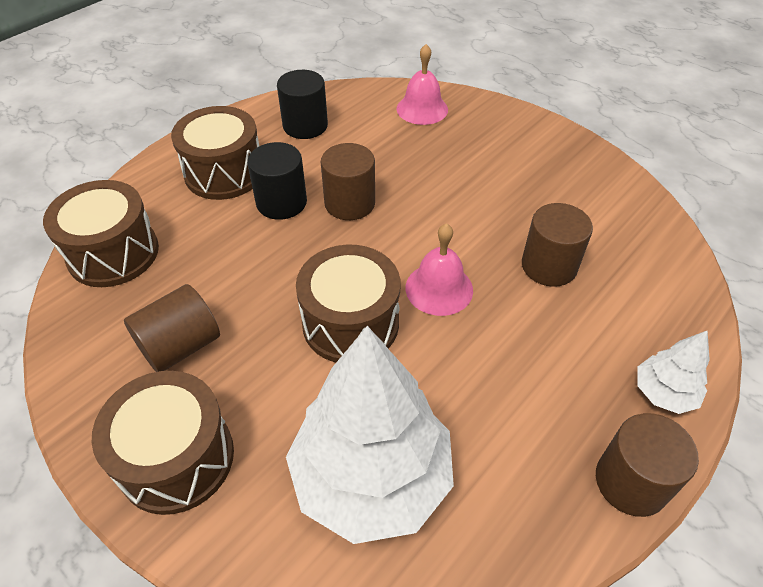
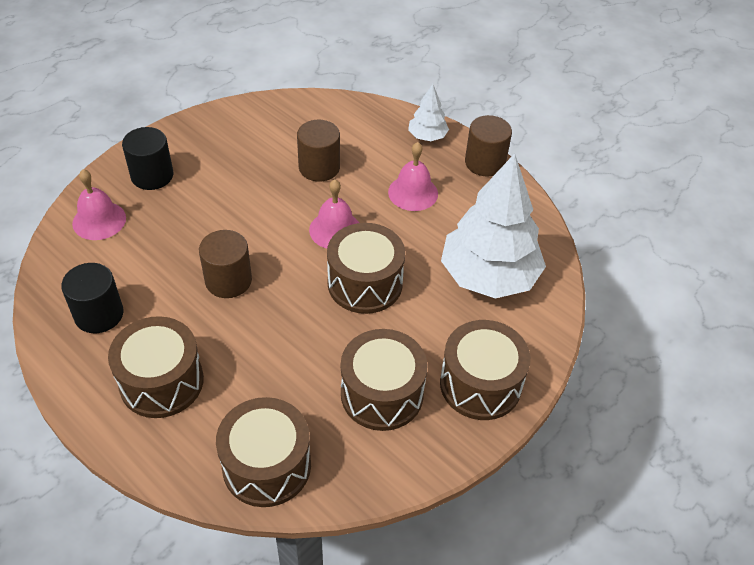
camera: 90 degrees left, 0 degrees up
(180, 346) = (382, 394): brown cylinder -> brown drum
(281, 202) = (217, 331): black cylinder -> black cylinder (152, 175)
(529, 374) = (413, 193): none -> pink bell

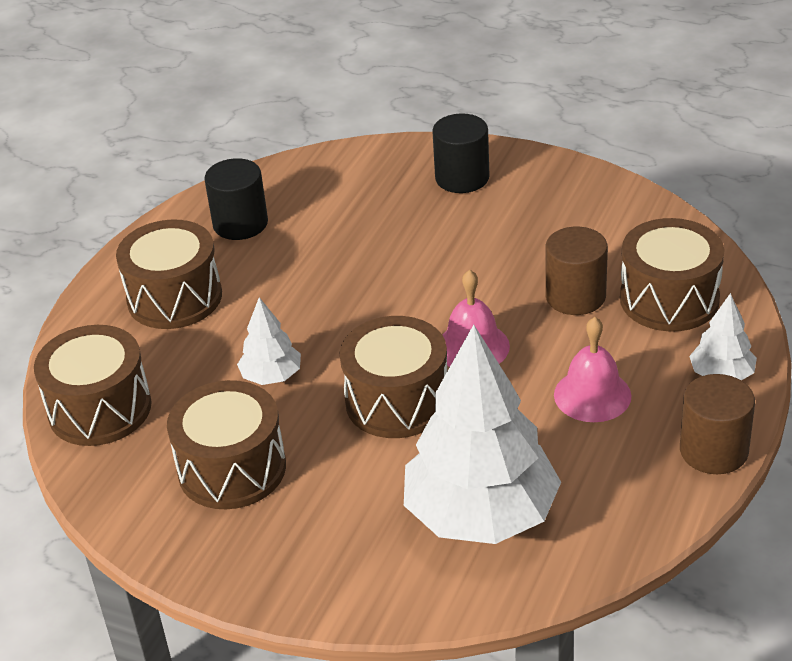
camera: 75 degrees right, 10 degrees down
(99, 220) = (369, 171): pink bell -> none
(228, 280) = (337, 291): brown cylinder -> none
(297, 344) = (271, 376): none -> white tree
(480, 384) = (287, 555): brown drum -> brown drum (669, 299)

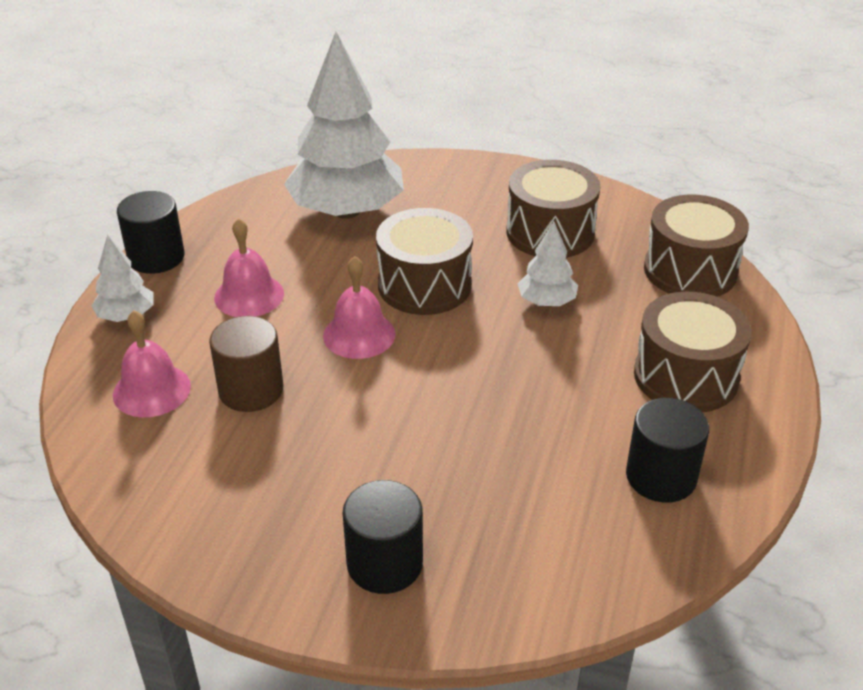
camera: 170 degrees right, 0 degrees up
(669, 299) = (151, 390): brown drum -> pink bell
(713, 450) = (156, 257): brown cylinder -> black cylinder

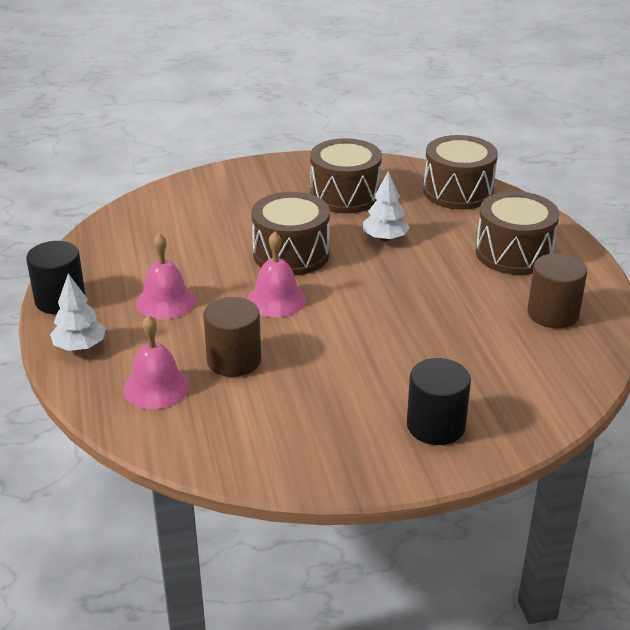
camera: 30 degrees left, 5 degrees down
(347, 211) = (183, 224): white tree -> none
(661, 477) = (553, 314): black cylinder -> brown cylinder

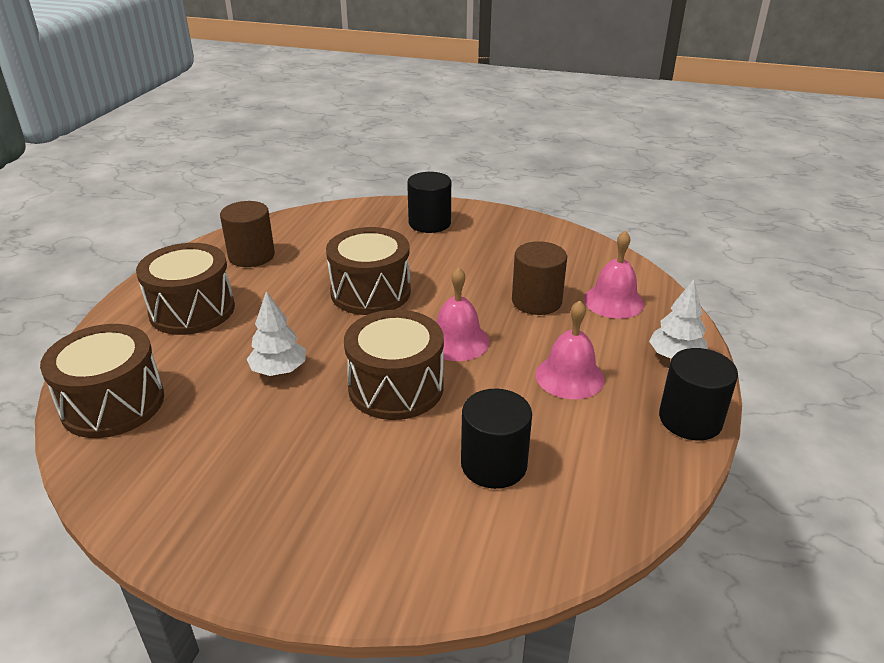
camera: 150 degrees left, 0 degrees up
(188, 235) = (494, 464): none -> black cylinder
(345, 195) = (240, 454): brown drum -> brown drum (370, 292)

